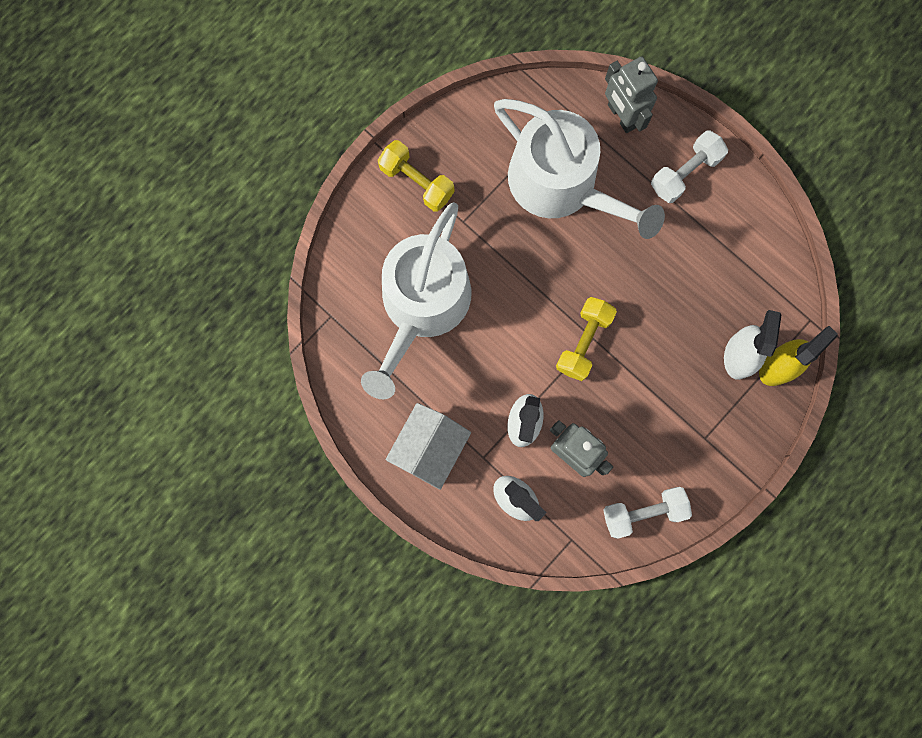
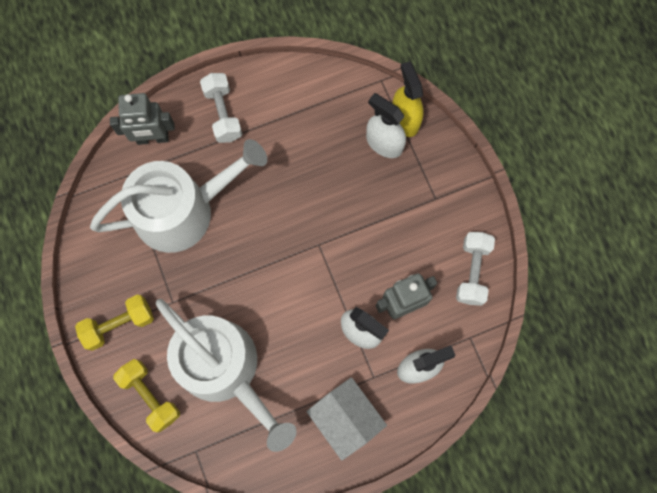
camera: 65 degrees left, 5 degrees down
(583, 342) = (318, 253): yellow dumbbell -> yellow dumbbell (150, 396)

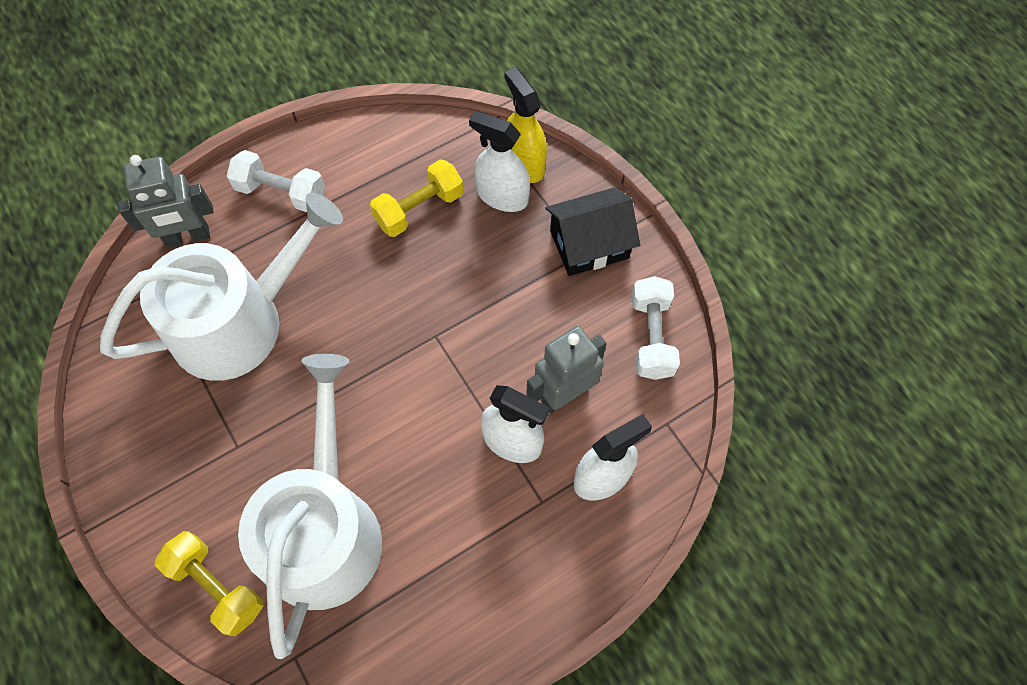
camera: 10 degrees left, 10 degrees down
(119, 324) = (161, 491): yellow dumbbell -> yellow dumbbell (419, 209)
(223, 114) = (281, 192): white dumbbell -> white dumbbell turned 45 degrees counterclockwise
(225, 369) = (324, 528): white watering can -> white watering can turned 120 degrees counterclockwise
(346, 418) = (512, 567): white house -> none
(441, 193) = (589, 244): none -> black house

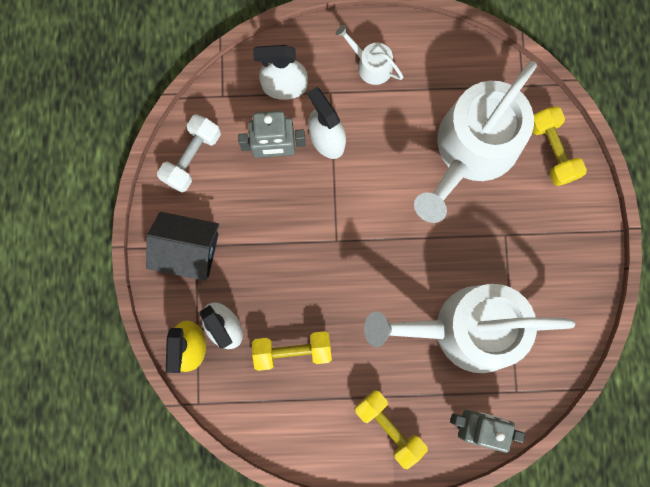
camera: 150 degrees left, 15 degrees up
(281, 192) = (389, 427): white dumbbell -> yellow dumbbell
(512, 567) = (371, 65): none -> white watering can

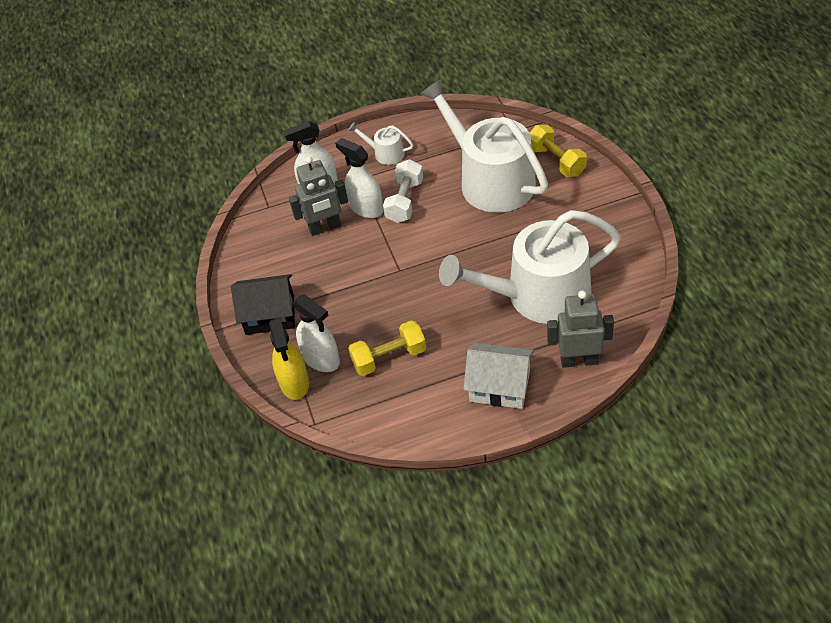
camera: 10 degrees left, 30 degrees down
(192, 157) = (254, 252): white dumbbell -> white dumbbell (405, 201)
(389, 427) = (499, 386): yellow dumbbell -> white house
(472, 150) = (490, 180): white watering can -> white watering can turned 120 degrees clockwise

